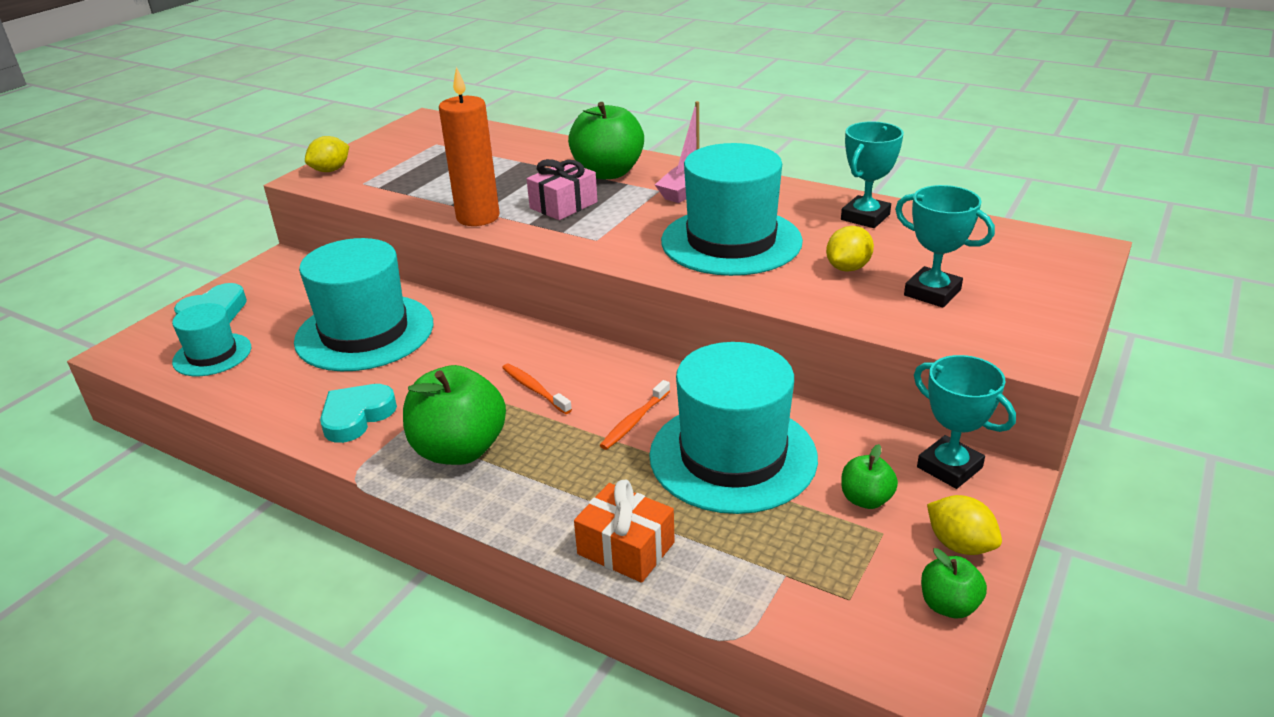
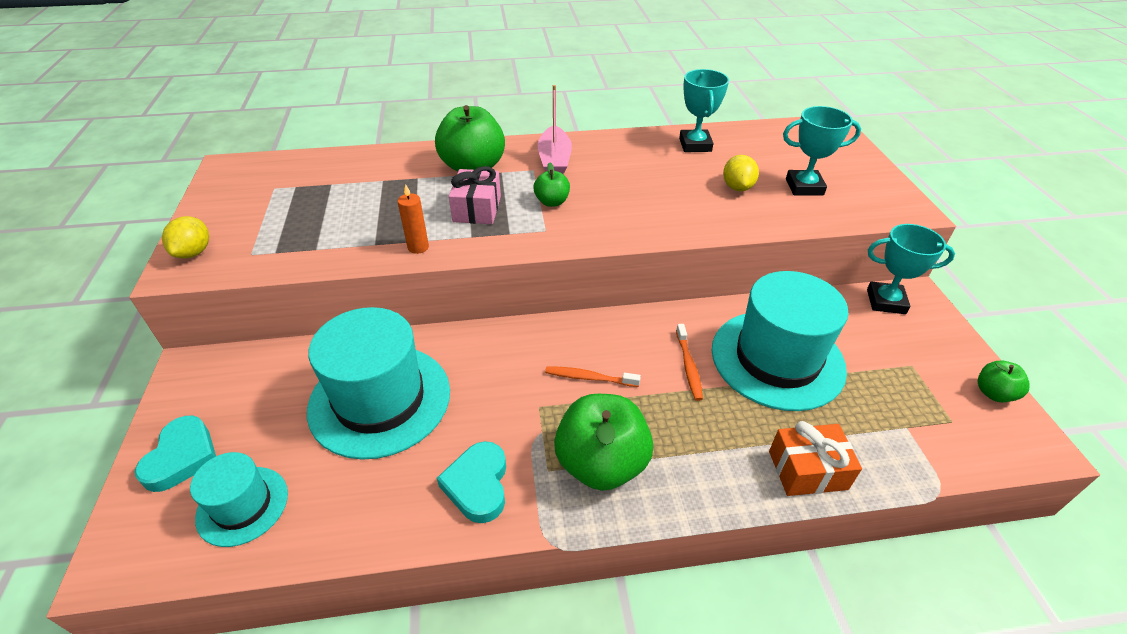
camera: 40 degrees left, 10 degrees up
(478, 217) = (418, 247): orange candle -> orange candle, size x0.50
(731, 241) = (641, 194): turquoise hat -> none
(866, 499) = (877, 347): green apple -> green apple (552, 202)
(959, 545) = (950, 350): yellow lemon -> none

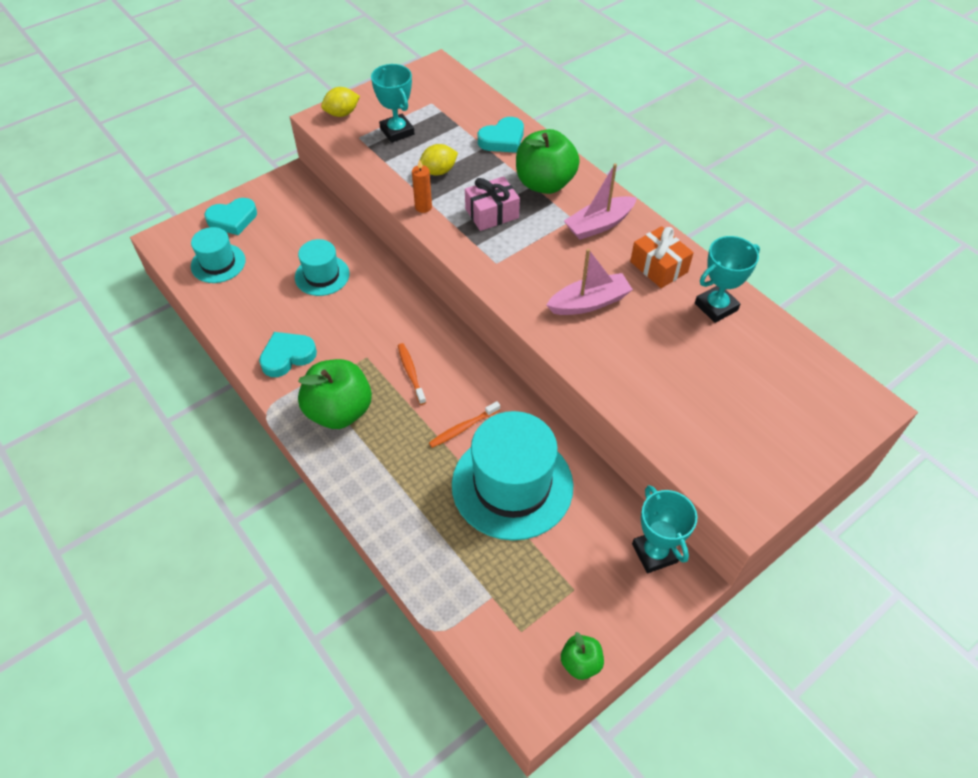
camera: 60 degrees right, 10 degrees up
(380, 399) = (322, 275): turquoise hat -> turquoise hat, size x0.54
(386, 167) = (502, 139): none -> turquoise heart
(552, 202) = (536, 250): green apple -> none
(642, 199) = (589, 303): none -> pink boat
(737, 187) = (665, 361): yellow lemon -> yellow lemon (438, 171)
(804, 187) = (712, 412): turquoise trophy -> turquoise trophy (397, 131)
(807, 470) = (405, 535): orange gift -> orange gift (659, 267)

